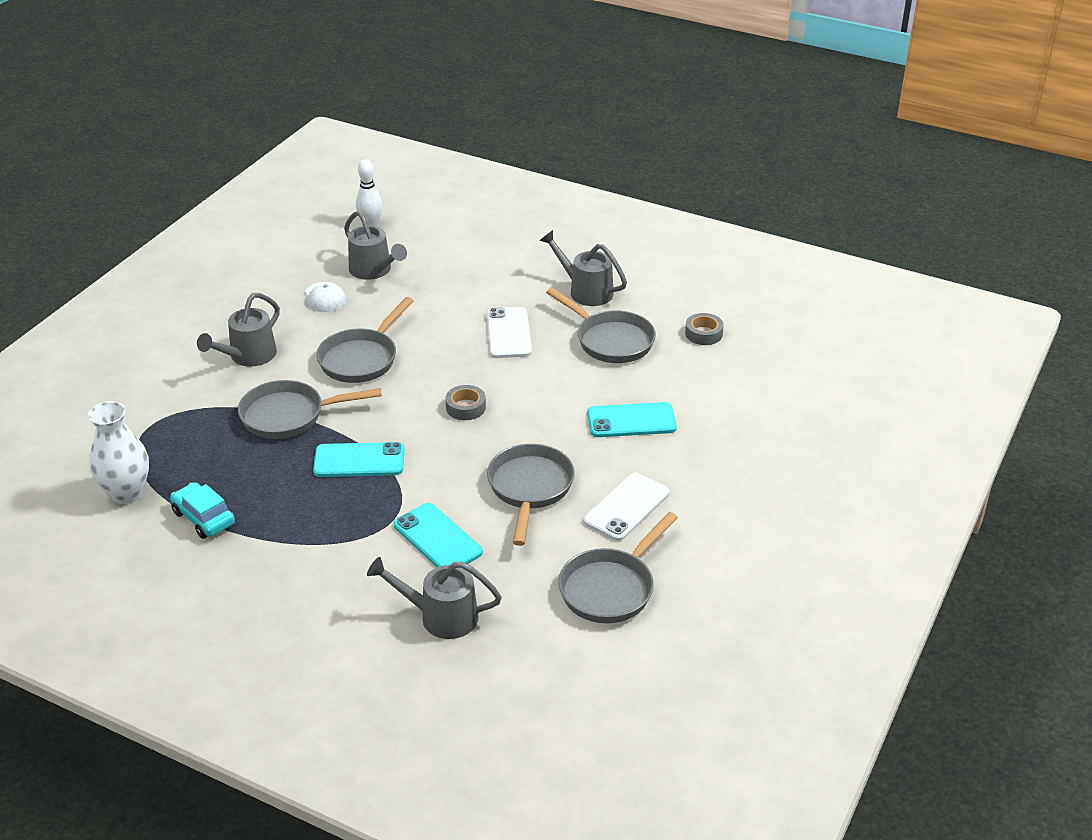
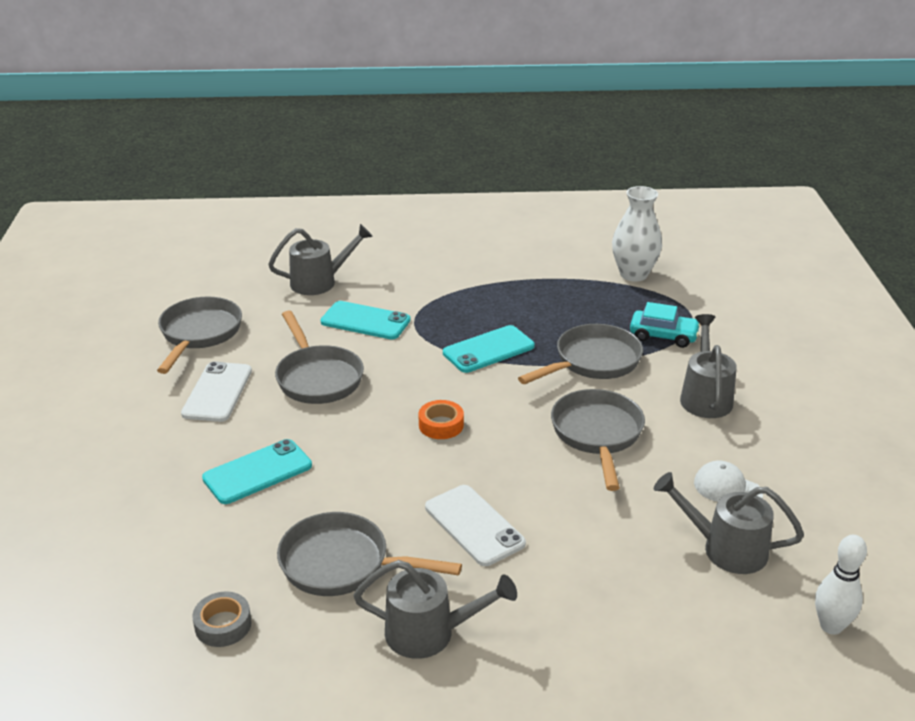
camera: 150 degrees right, 5 degrees down
(203, 518) = (556, 279): turquoise car -> turquoise car (663, 336)
(465, 407) = (441, 425): grey tape -> orange tape

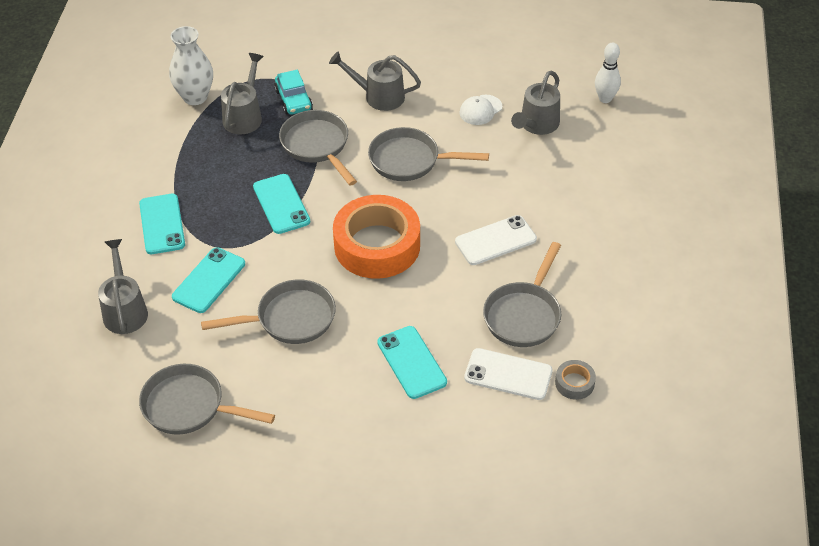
camera: 80 degrees left, 15 degrees up
(217, 392) = (292, 390): white phone -> white phone (508, 374)
(430, 633) = (593, 274): grey watering can -> grey watering can (245, 116)
(437, 284) = (162, 224): none -> turquoise phone
(441, 425) = (377, 245): orange tape -> orange tape, size x2.40
(663, 336) = (293, 100): turquoise car -> turquoise car turned 135 degrees clockwise

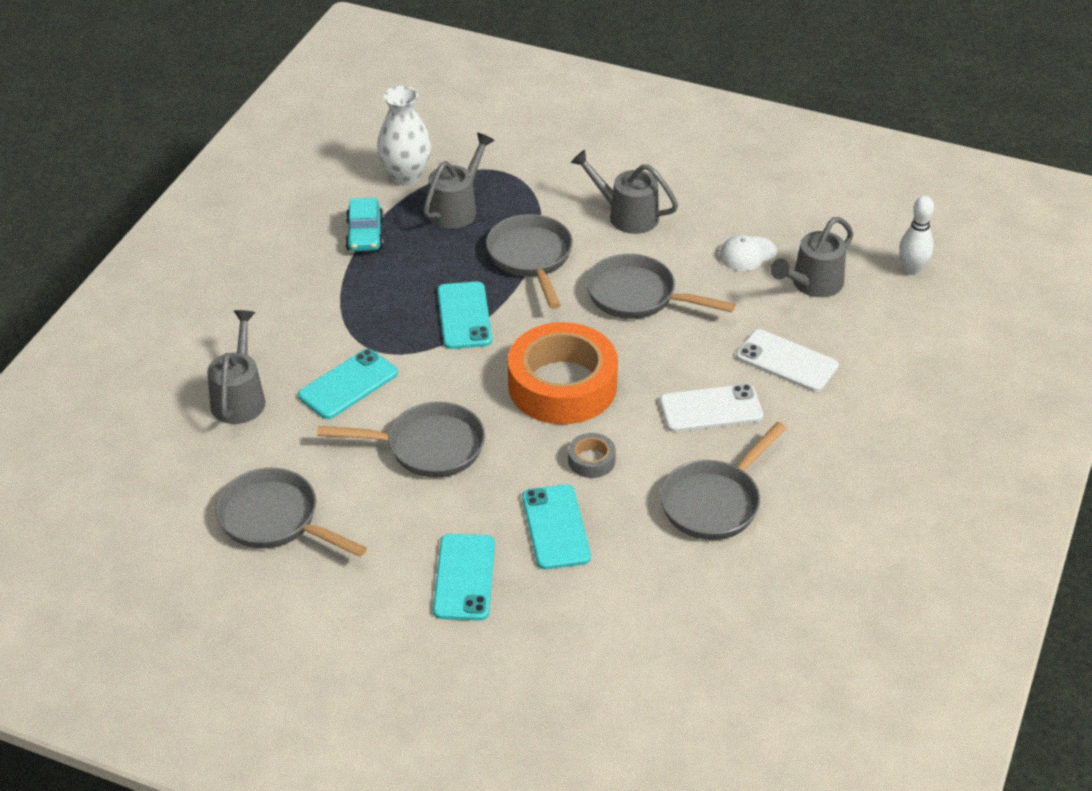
camera: 15 degrees right, 5 degrees down
(162, 224) = (316, 311): turquoise phone -> turquoise phone (464, 577)
(293, 100) = (522, 200): turquoise car -> turquoise car (365, 235)
(508, 374) = (669, 567): white phone -> white phone (786, 361)
(574, 383) = (749, 595): grey tape -> grey tape (591, 460)

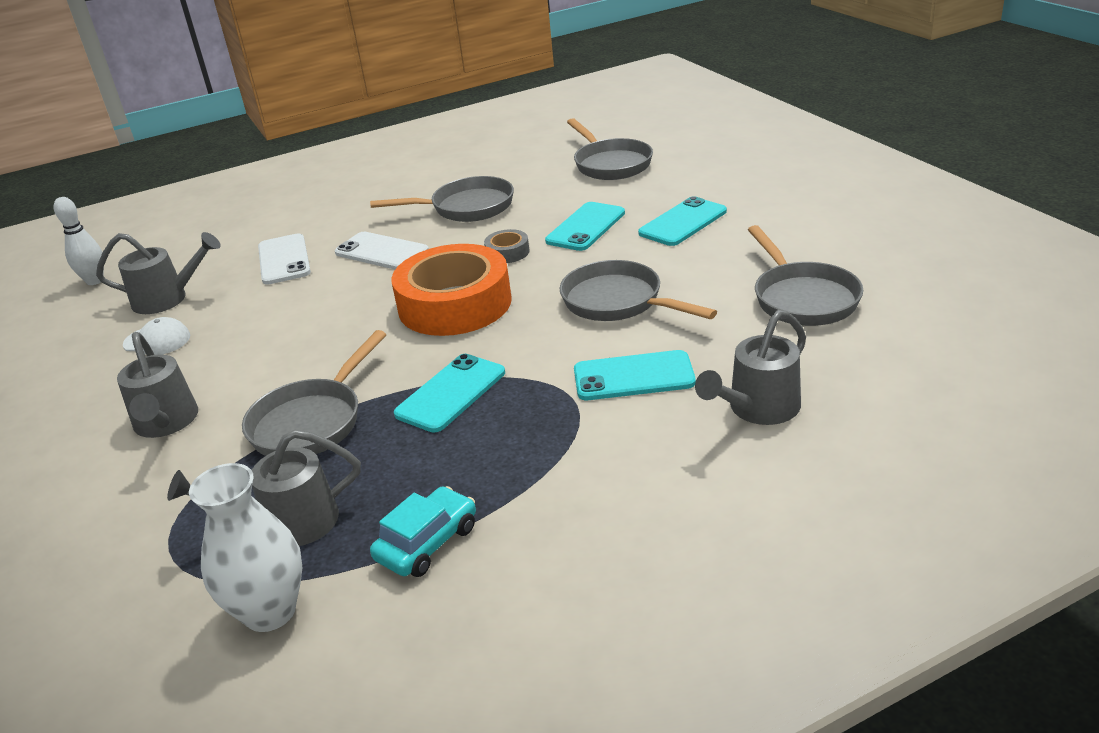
camera: 135 degrees left, 10 degrees down
(638, 296) = (291, 345): grey pan -> grey pan (610, 164)

